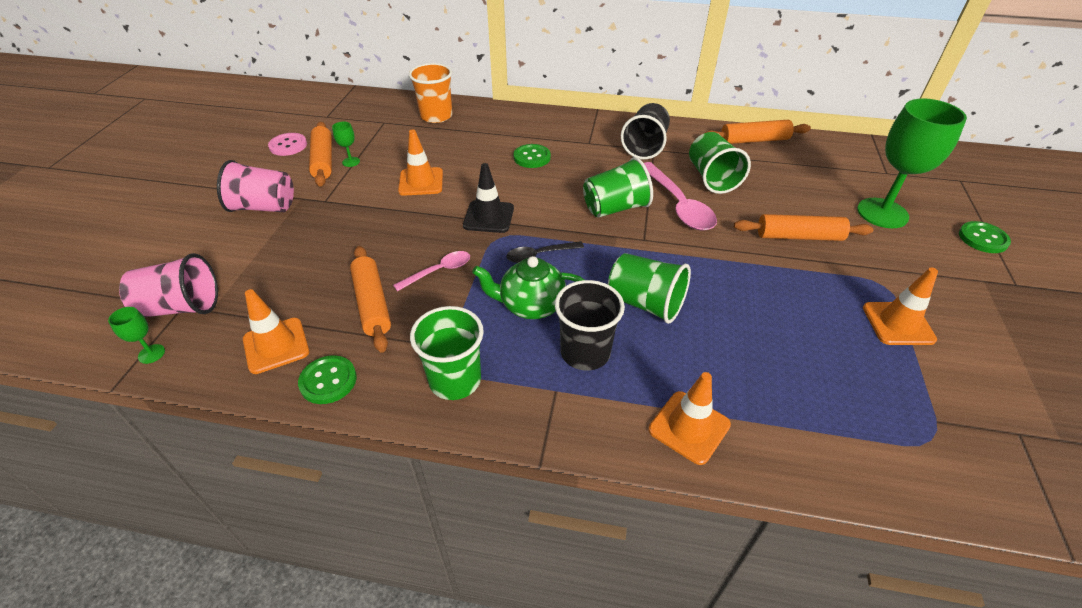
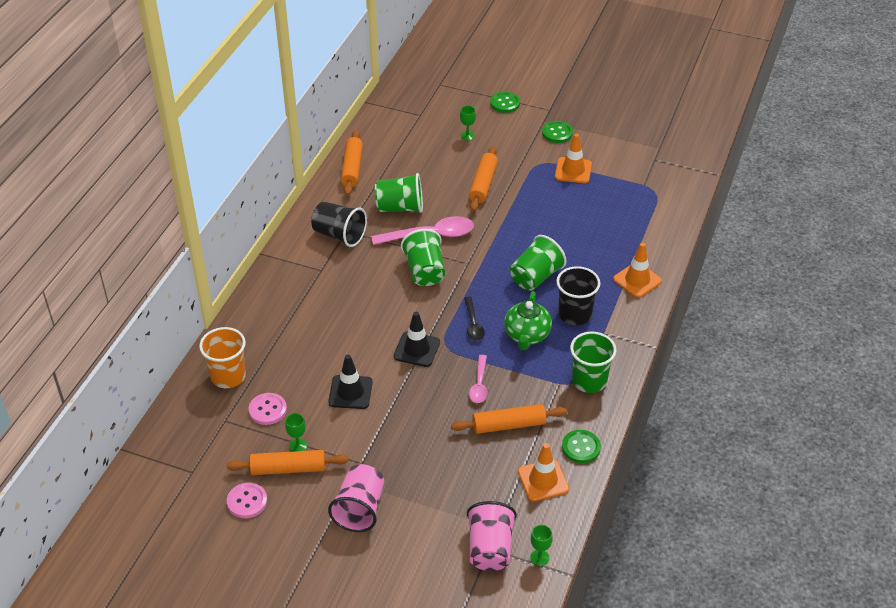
camera: 80 degrees left, 0 degrees up
(396, 140) = (267, 410): none -> pink button
(421, 182) = (350, 392): orange traffic cone -> black traffic cone
(439, 271) = (479, 384): pink spoon -> pink spoon turned 150 degrees counterclockwise
(532, 157) = (333, 311): green button -> green button (557, 133)
(882, 213) = (467, 136): green goblet -> green goblet, size x0.40

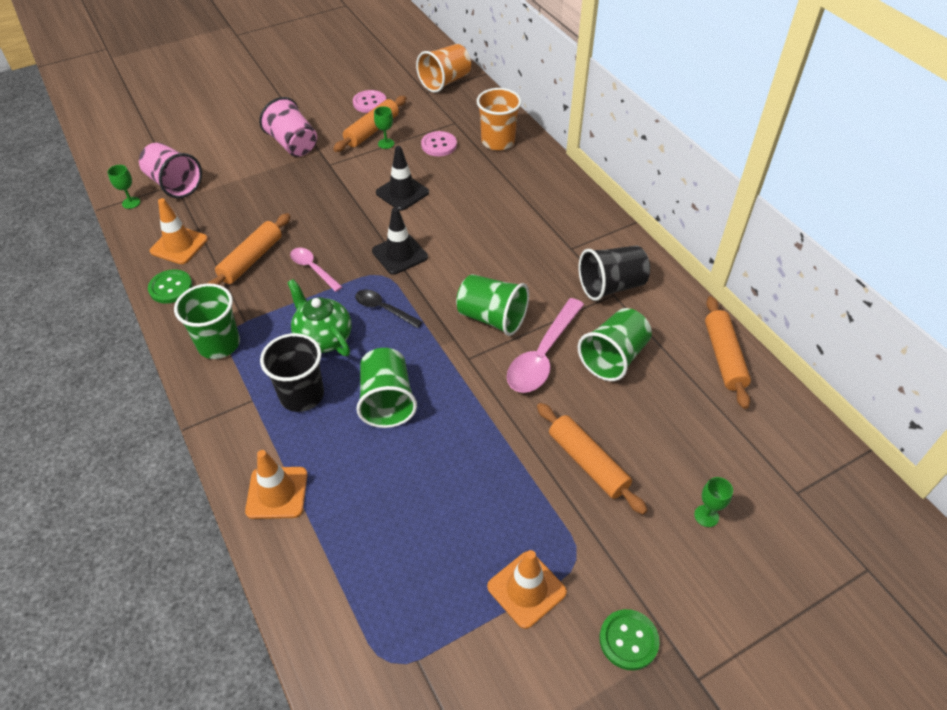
camera: 130 degrees right, 5 degrees up
(162, 469) = (445, 82): none -> orange cup
(352, 168) = (723, 357): orange rolling pin -> orange rolling pin turned 45 degrees clockwise
(505, 103) = (758, 625): green button -> none

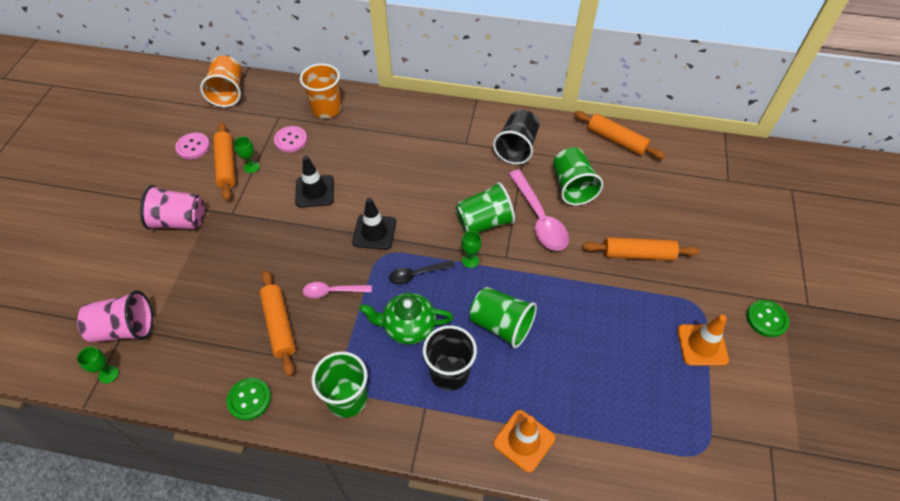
camera: 50 degrees left, 5 degrees up
(179, 245) = (205, 366): orange traffic cone -> none
(706, 516) = (714, 228): green goblet -> green goblet (470, 260)

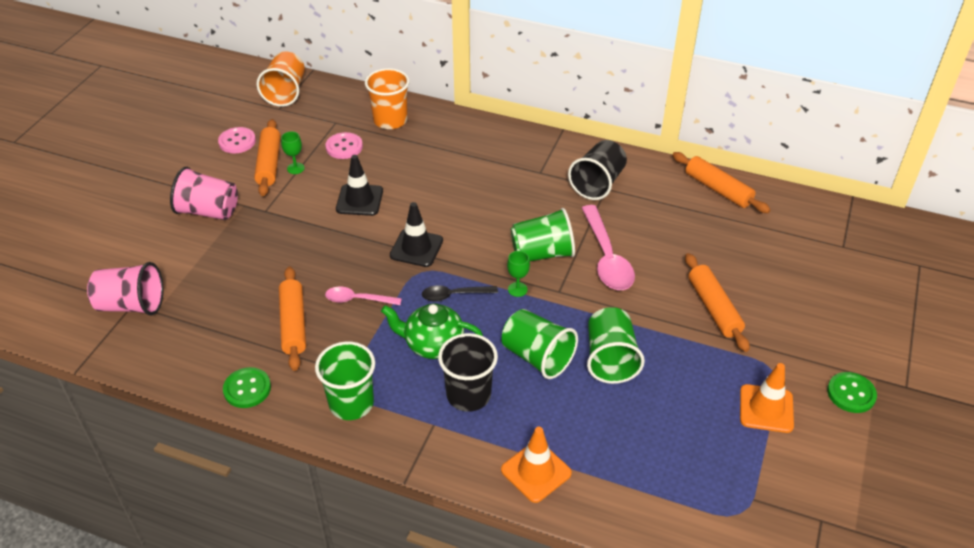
camera: 10 degrees right, 10 degrees down
(108, 374) = (107, 345): green goblet -> none
(572, 187) = (653, 231): green cup -> green cup (610, 359)
(638, 254) = (713, 308): orange rolling pin -> orange rolling pin turned 60 degrees clockwise

